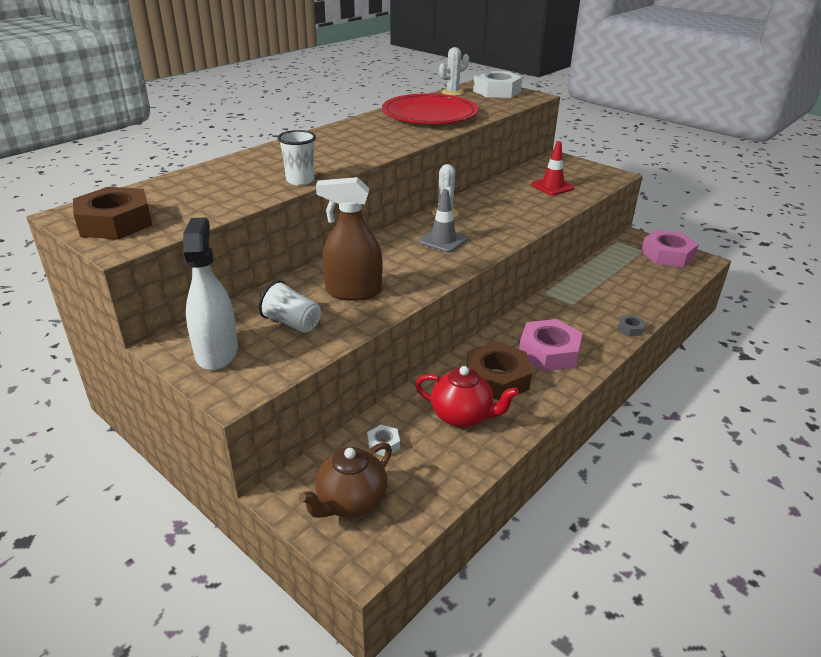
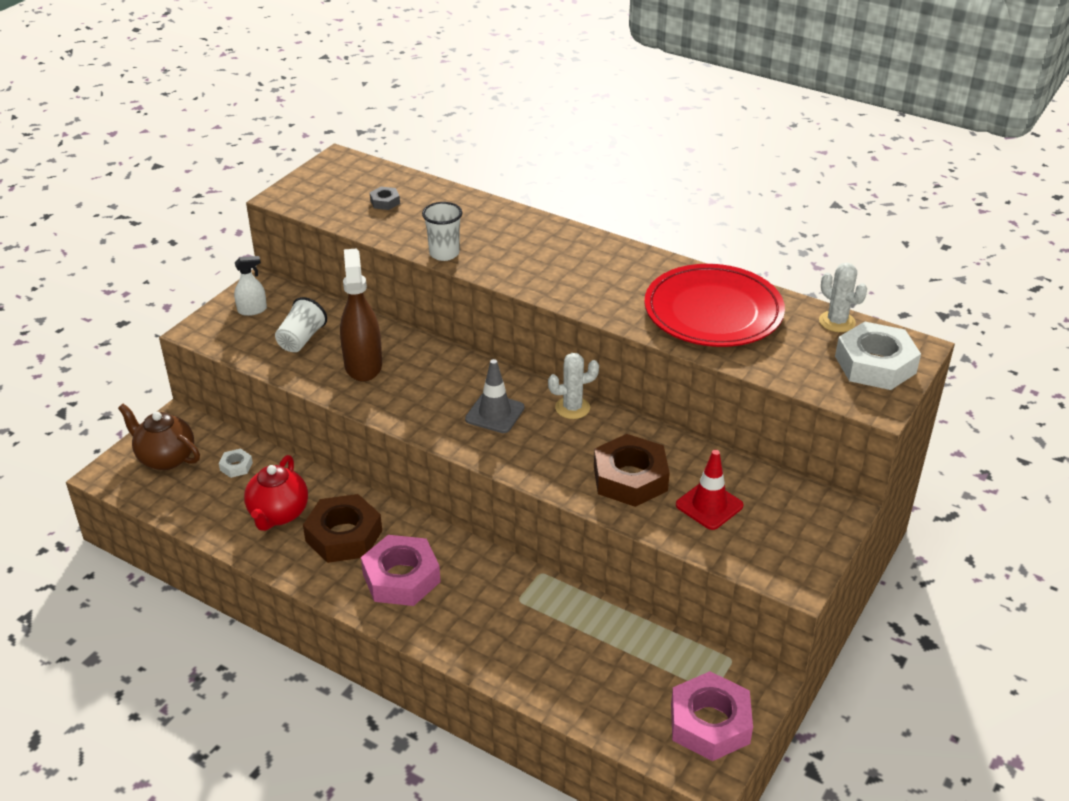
camera: 80 degrees right, 5 degrees up
(115, 222) = (326, 183): brown nut -> brown nut (630, 478)
(216, 352) = (252, 310): white spray bottle -> white spray bottle, size x0.53
(630, 328) = (470, 659): grey nut -> grey nut (385, 202)

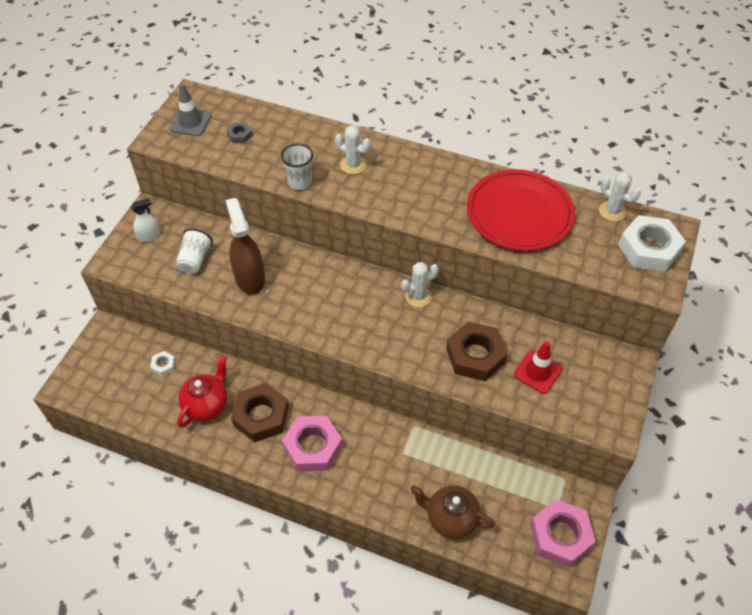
camera: 10 degrees left, 15 degrees up
(165, 458) = (106, 365): brown teapot -> brown teapot (450, 518)
(278, 514) = (207, 404): red teapot -> red teapot turned 150 degrees counterclockwise
(495, 413) = (361, 310): grey traffic cone -> grey traffic cone (190, 122)
(515, 243) = (353, 165): none -> white cactus

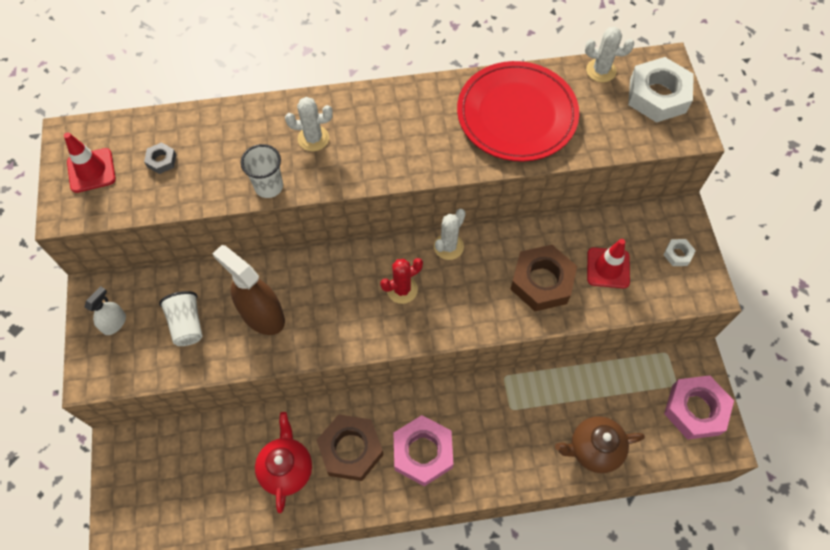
camera: 30 degrees left, 10 degrees up
(163, 365) = (211, 452): white nut -> white nut (677, 254)
(190, 122) = (91, 170): grey traffic cone -> red traffic cone
(362, 309) = (402, 289): none -> red cactus

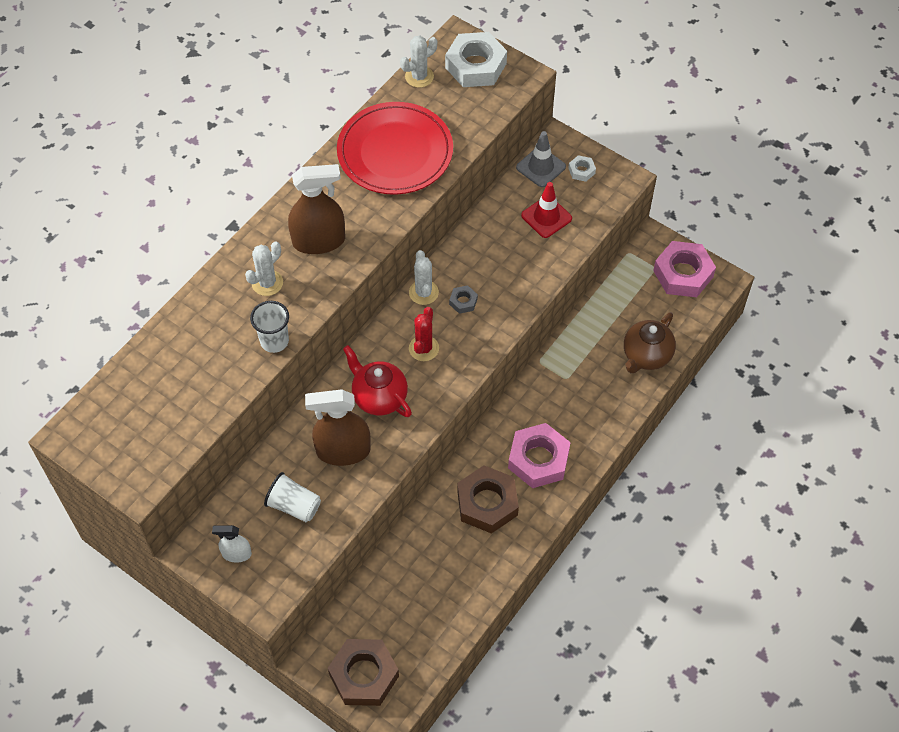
camera: 45 degrees left, 5 degrees down
(91, 170) = (121, 442): red traffic cone -> none
(114, 323) = (236, 554): white spray bottle -> white spray bottle turned 75 degrees counterclockwise
(161, 160) = (169, 391): grey nut -> grey nut (463, 301)
(286, 469) = (456, 557): red teapot -> red teapot (379, 397)
(384, 137) = (319, 241): none -> brown spray bottle
(542, 282) = (513, 262): brown nut -> brown nut (364, 675)
(646, 224) = (541, 167): none -> grey traffic cone

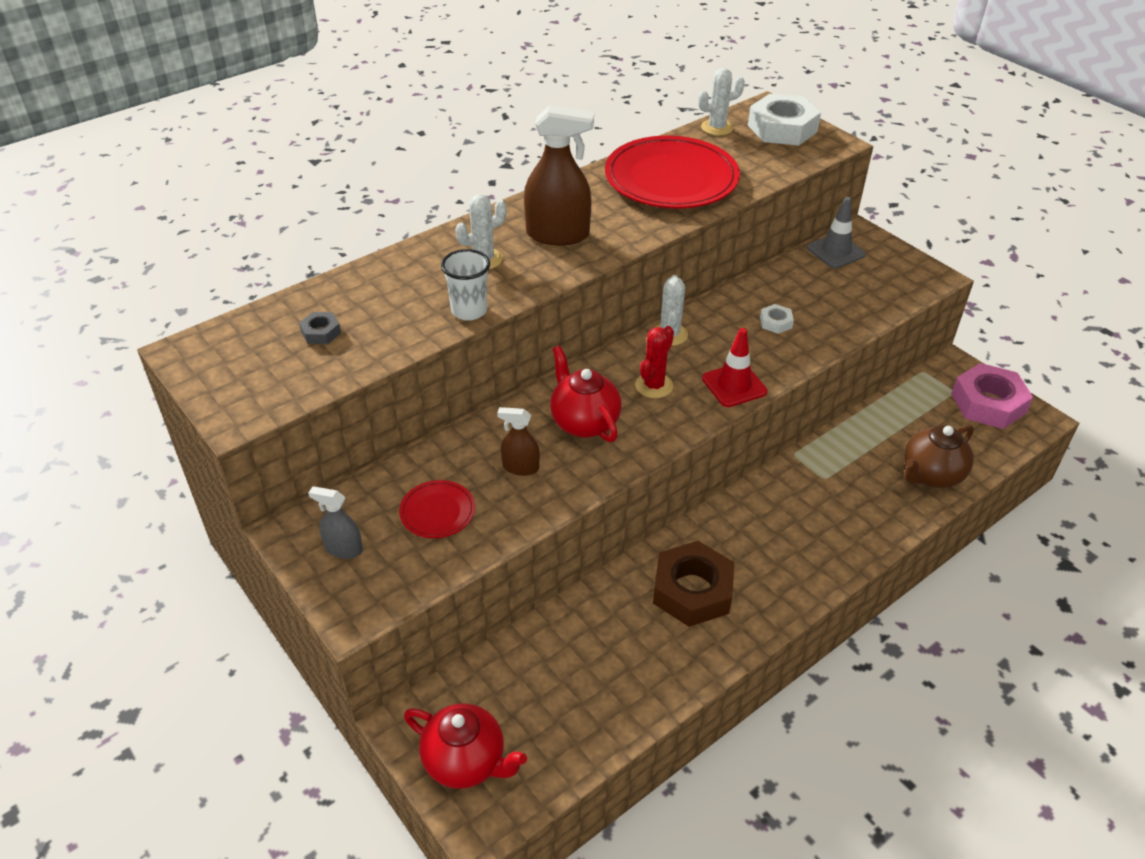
camera: 15 degrees right, 15 degrees down
(236, 554) = (343, 549): white spray bottle -> grey spray bottle
(294, 505) = (437, 512): white cup -> red plate
(343, 451) = (520, 467): brown spray bottle -> brown spray bottle, size x0.53
(364, 675) = (466, 762): brown nut -> red teapot
(463, 301) = (714, 351): grey nut -> grey nut (321, 332)
(538, 459) = (770, 556): pink nut -> none
(546, 217) = (833, 294): red traffic cone -> red traffic cone (734, 385)
(581, 171) = (883, 262): white nut -> white nut (775, 322)

